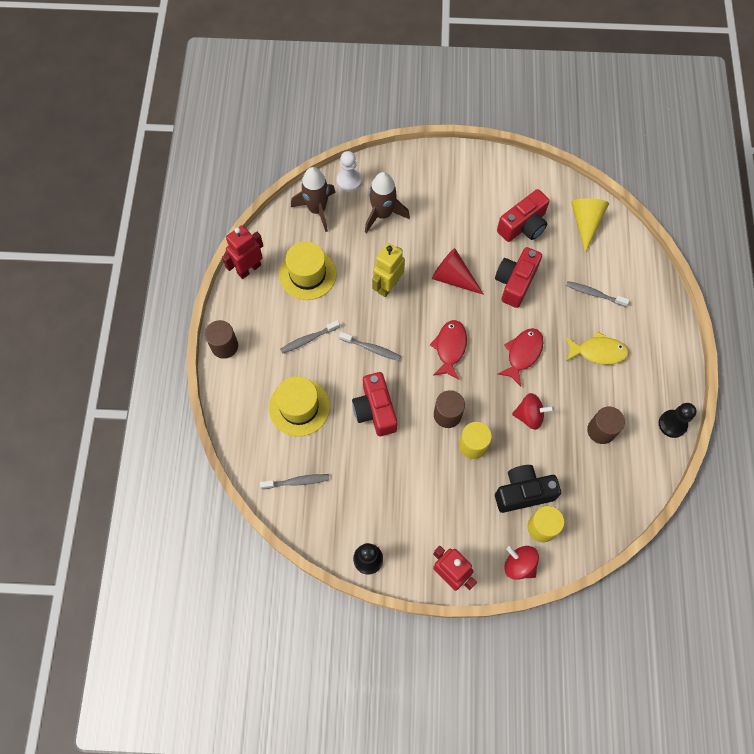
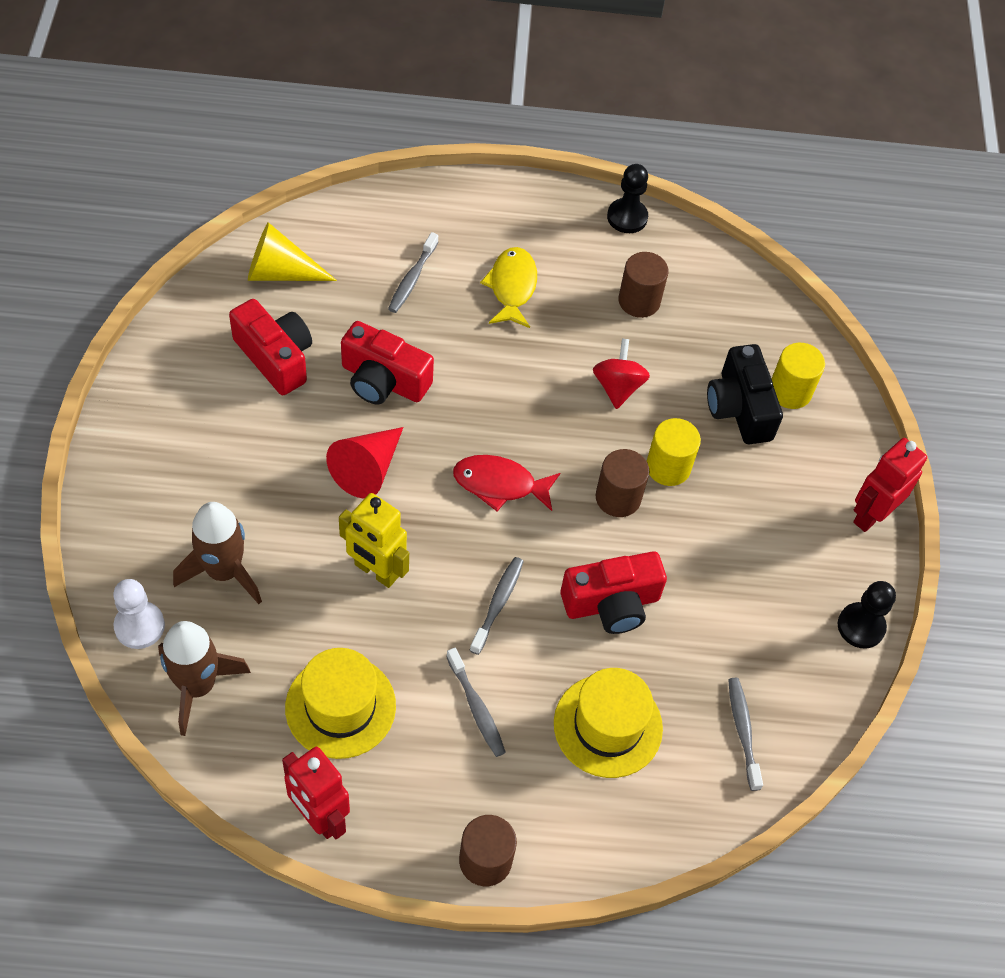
camera: 95 degrees left, 10 degrees down
(519, 565) = (847, 425): red spinning top -> none
(522, 354) = (513, 384): red fish -> none

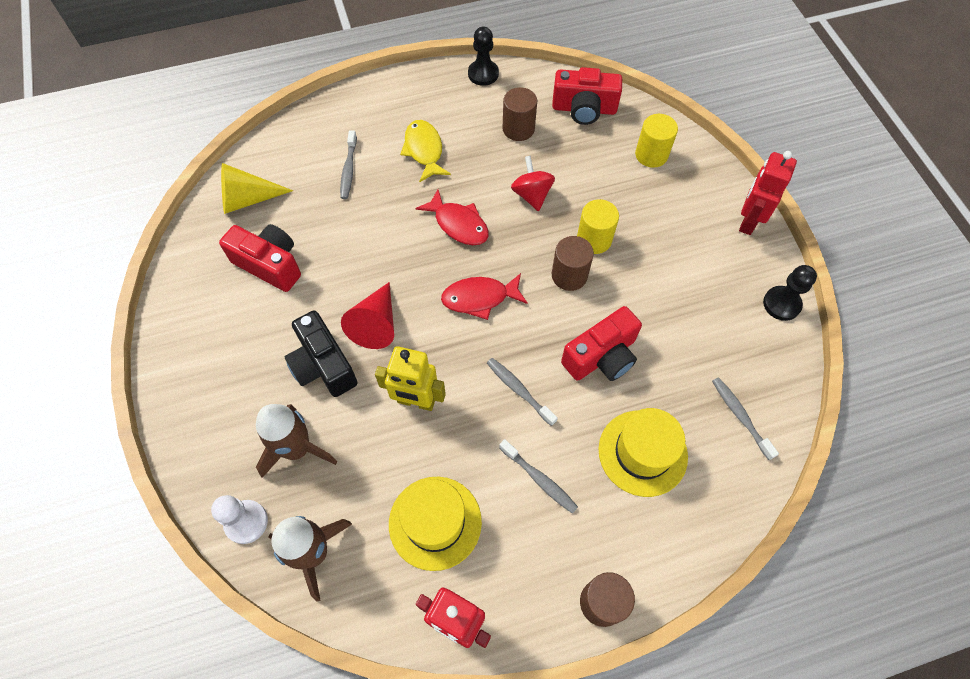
camera: 15 degrees left, 5 degrees up
(383, 380) = (359, 252): red camera -> red camera (584, 109)
(498, 604) = (519, 390): grey toothbrush -> grey toothbrush turned 45 degrees counterclockwise
(513, 390) = (458, 224): none -> red fish
(739, 408) = (623, 179): black camera -> black camera (323, 365)

